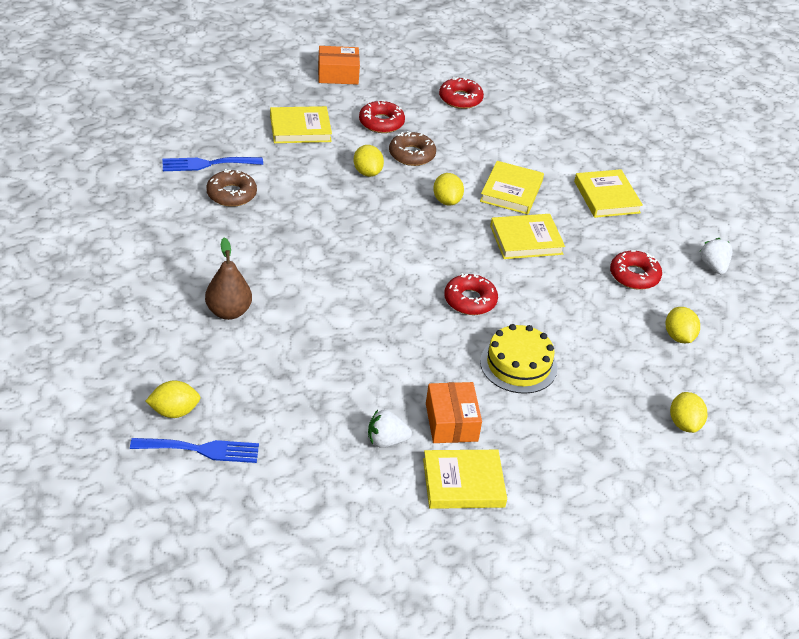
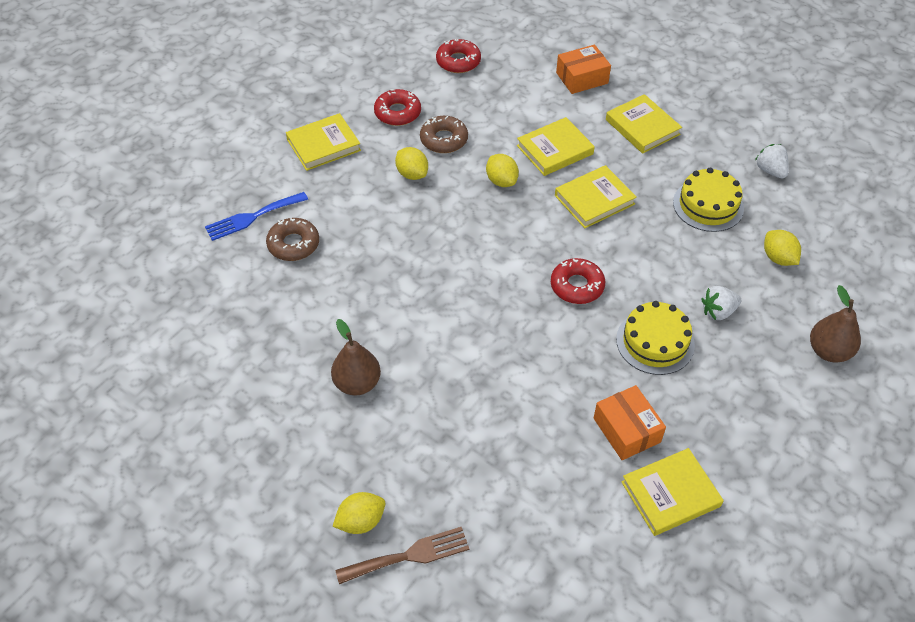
camera: 15 degrees left, 10 degrees up
(201, 450) = (409, 555): blue fork -> brown fork
(338, 74) = (330, 71): orange box -> orange box (582, 78)
(386, 441) = (578, 475): white strawberry -> white strawberry (718, 311)
(511, 191) = (555, 150): yellow book -> yellow book turned 60 degrees clockwise
(634, 276) = (708, 205): red donut -> yellow cake
(684, 424) = (828, 351): yellow lemon -> brown pear

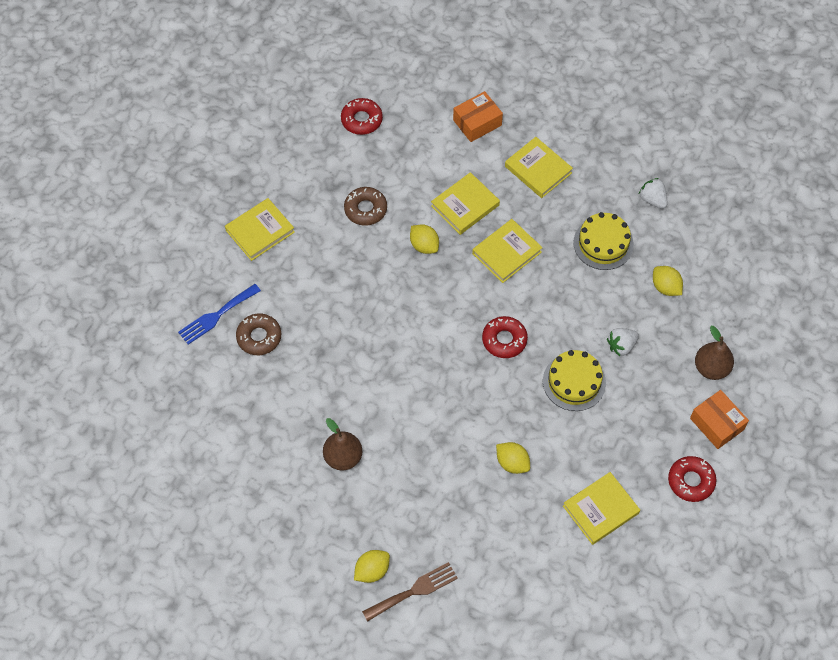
camera: 10 degrees left, 10 degrees up
(397, 113) = (318, 186): red donut -> red donut (691, 481)
(412, 174) = (345, 250): yellow lemon -> yellow lemon (512, 463)
(626, 430) = (561, 462): orange box -> orange box (716, 424)

